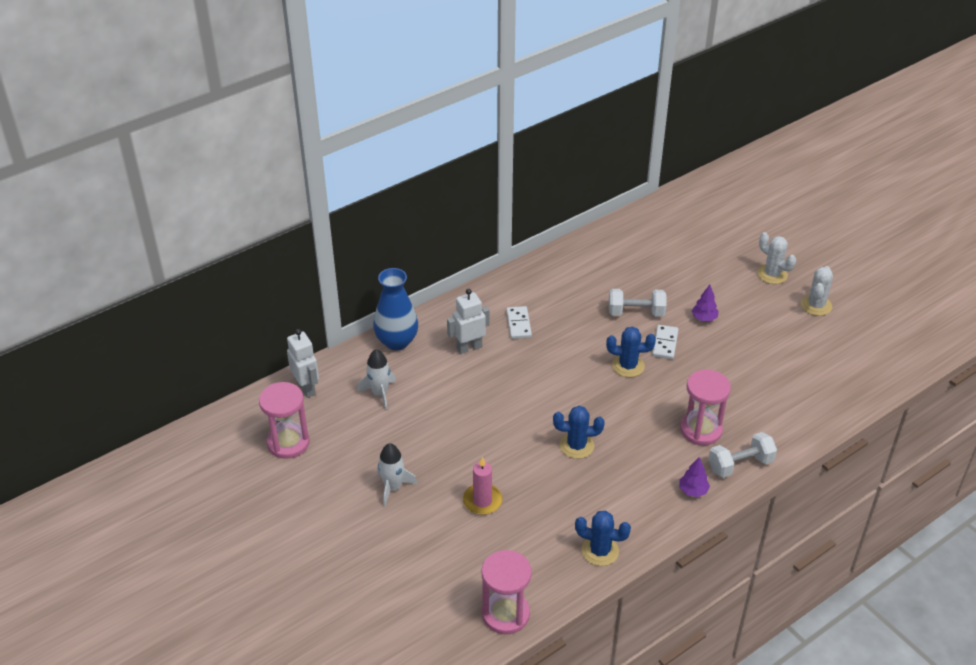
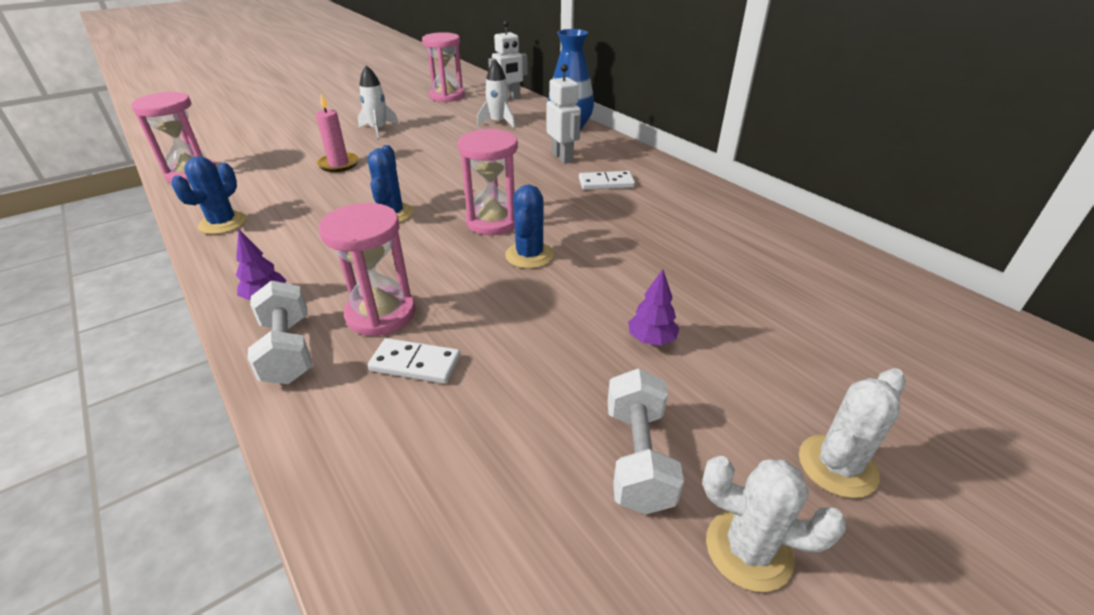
camera: 90 degrees right, 5 degrees down
(584, 386) = (493, 221): none -> pink hourglass
(636, 312) = (649, 268): white dumbbell -> white dumbbell (638, 457)
(665, 343) = (579, 291): white domino -> white domino (415, 364)

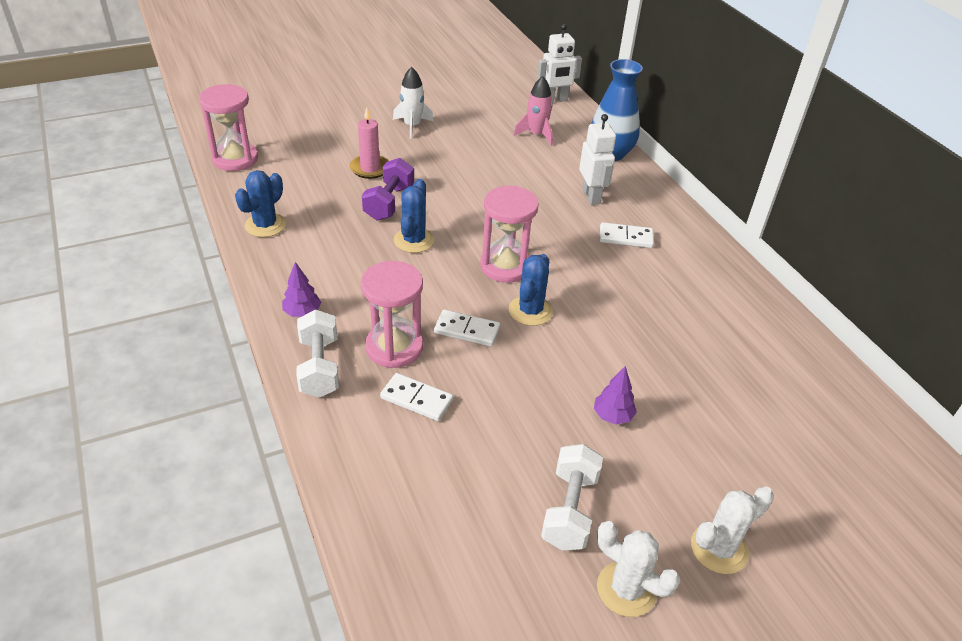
camera: 10 degrees right, 5 degrees up
(361, 187) = (389, 203): none -> purple dumbbell
(447, 96) = (489, 85): pink hourglass -> none
(463, 283) = (467, 330): none -> white domino
(498, 122) = (536, 134): white rocket -> pink rocket

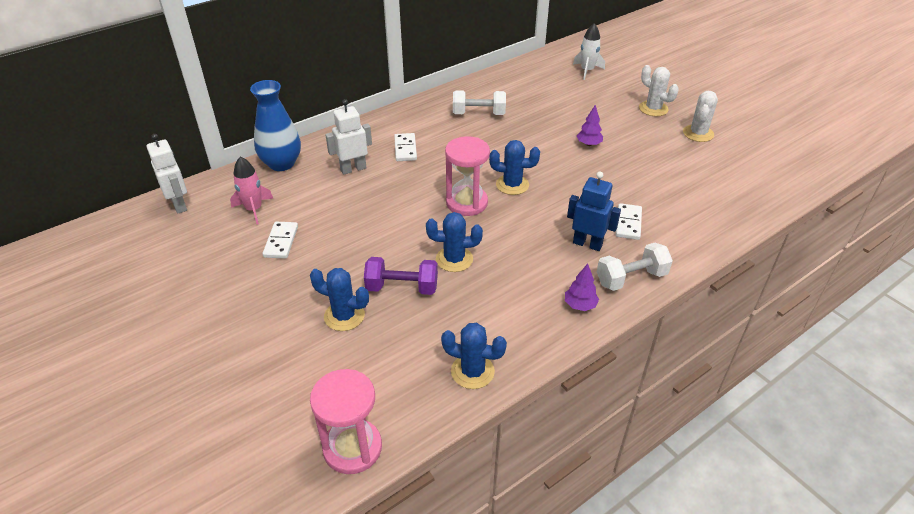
camera: 100 degrees left, 0 degrees up
(370, 168) = (344, 316): pink candle -> blue cactus
(394, 347) = (587, 244): pink hourglass -> blue robot
(412, 126) = (247, 301): white rocket -> white rocket (587, 71)
(467, 330) = (549, 211): white domino -> white domino (281, 242)
(569, 510) = (666, 154): white dumbbell -> white dumbbell (479, 114)

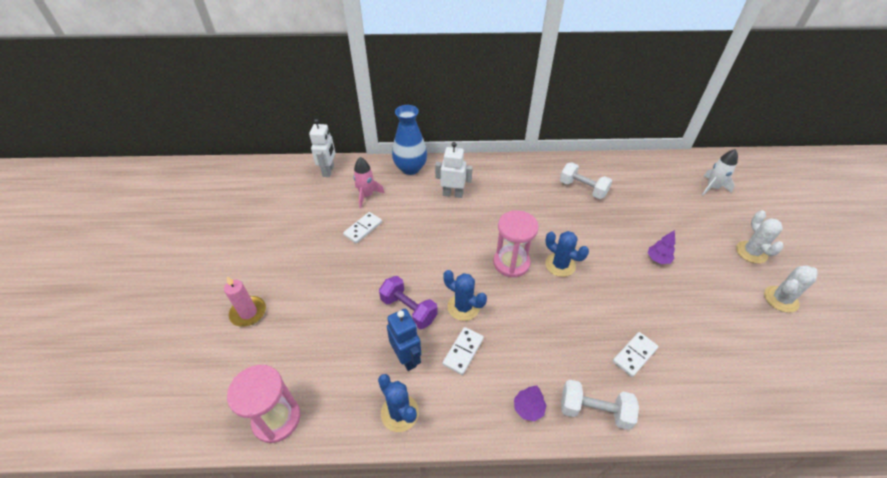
camera: 35 degrees right, 5 degrees up
(219, 381) = (248, 312): none -> pink candle
(344, 316) = (354, 310): blue cactus -> none
(405, 149) = (502, 194): white domino -> white domino (463, 351)
(587, 244) = (581, 354): blue robot -> blue robot (406, 358)

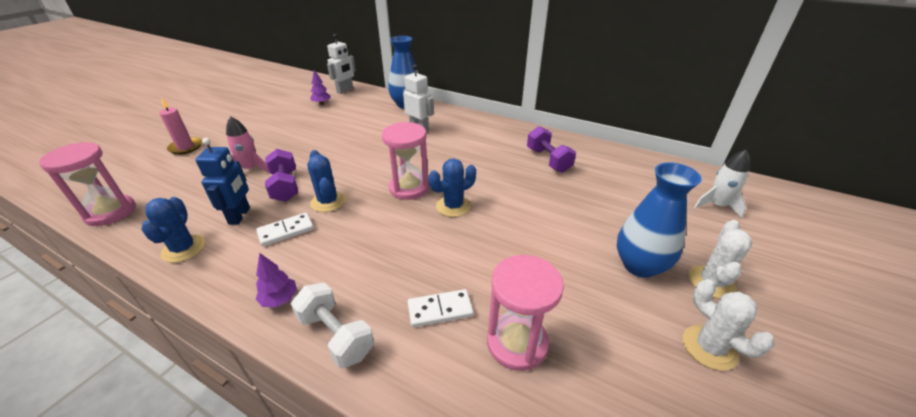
camera: 30 degrees right, 10 degrees down
(363, 229) = (322, 128): white domino -> none
(366, 195) = (352, 110): pink rocket -> pink rocket (251, 169)
(560, 265) = (453, 206): blue cactus -> blue cactus turned 75 degrees clockwise
(582, 189) = (548, 160): white dumbbell -> purple dumbbell
(658, 259) = (569, 241): purple tree -> purple tree (321, 103)
(695, 352) = (517, 343): none -> pink hourglass
(709, 259) = (639, 265): none -> blue vase
(780, 299) = (709, 347): white cactus -> white cactus turned 60 degrees clockwise

